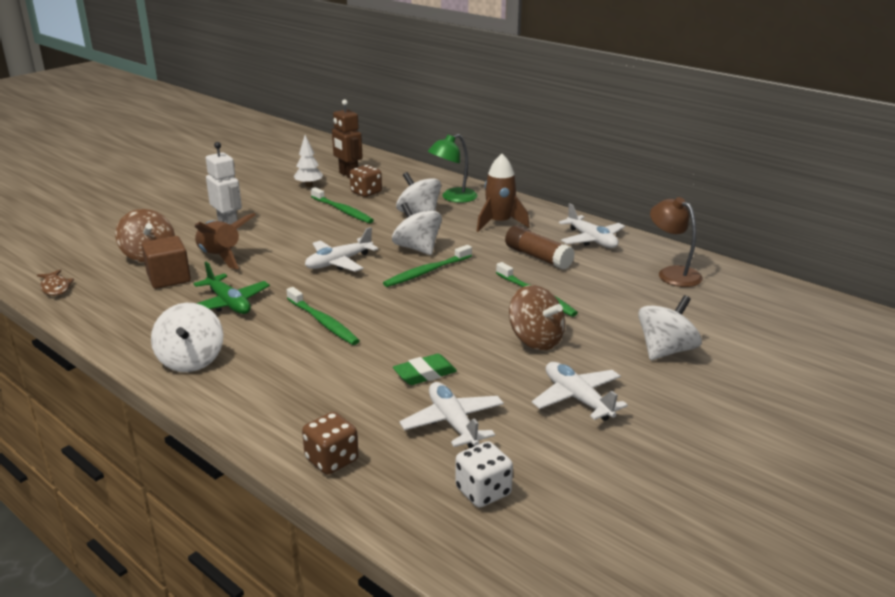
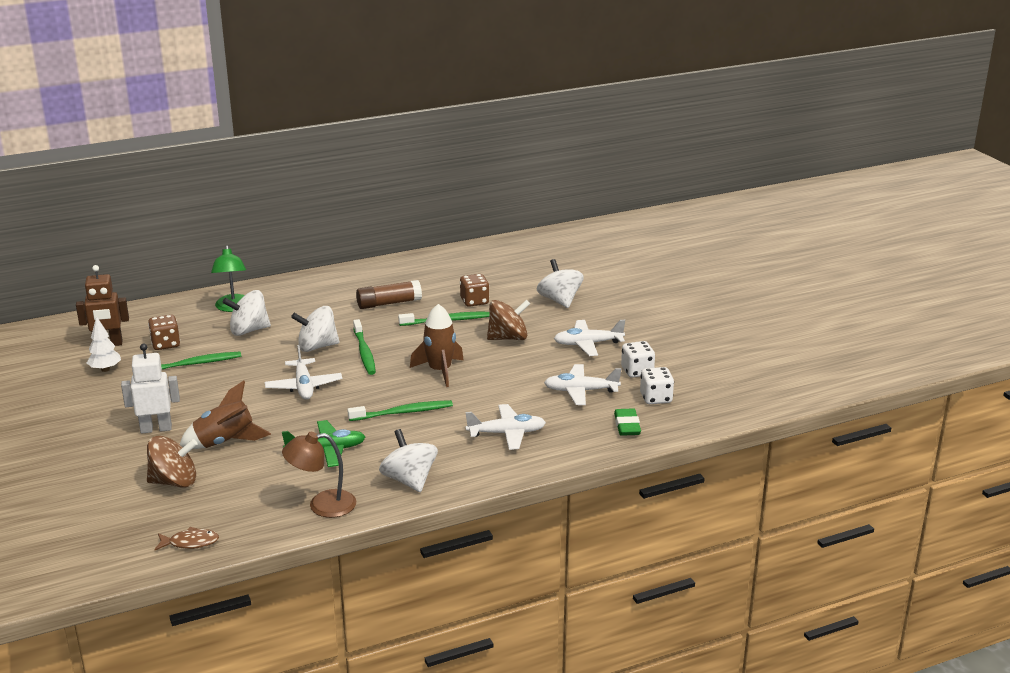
camera: 65 degrees left, 0 degrees up
(169, 278) = (240, 475): brown cube -> none
(191, 360) = (409, 480): white spinning top -> white spinning top turned 135 degrees counterclockwise
(332, 460) = (588, 441): brown dice -> brown dice (474, 301)
(425, 374) = (515, 387): green eraser -> green eraser (627, 426)
(499, 223) = (311, 302): brown rocket -> brown rocket (440, 371)
(543, 457) = (637, 371): none -> white dice
(591, 240) = (383, 276): white plane -> white plane (506, 433)
(672, 273) = (466, 265): brown lamp -> brown lamp (322, 505)

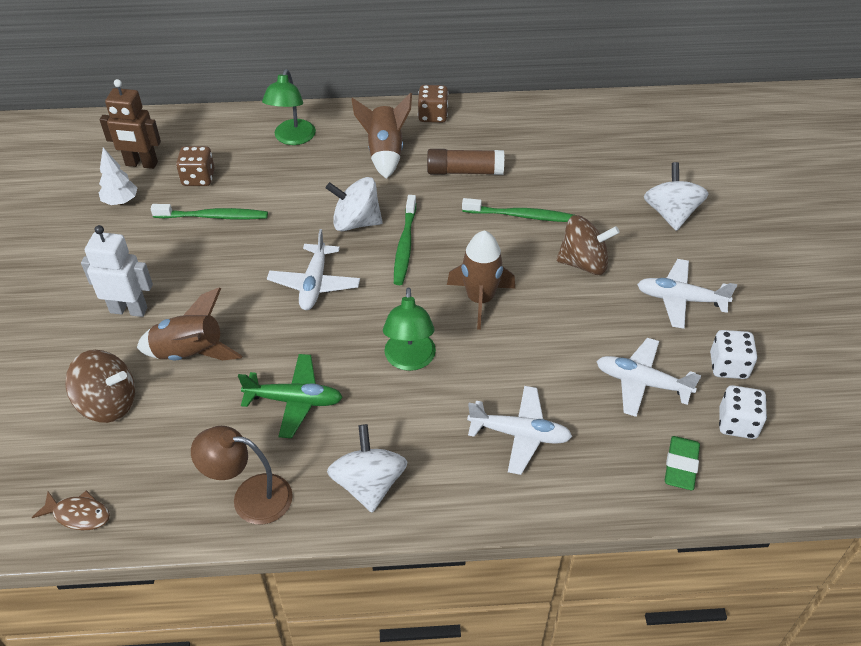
camera: 20 degrees right, 20 degrees up
(248, 330) = (293, 178): white spinning top -> none
(317, 303) = (385, 153): none -> brown rocket
(403, 412) = (409, 360): green toothbrush -> green lamp
(474, 301) = (565, 191): brown dice -> brown dice (433, 116)

